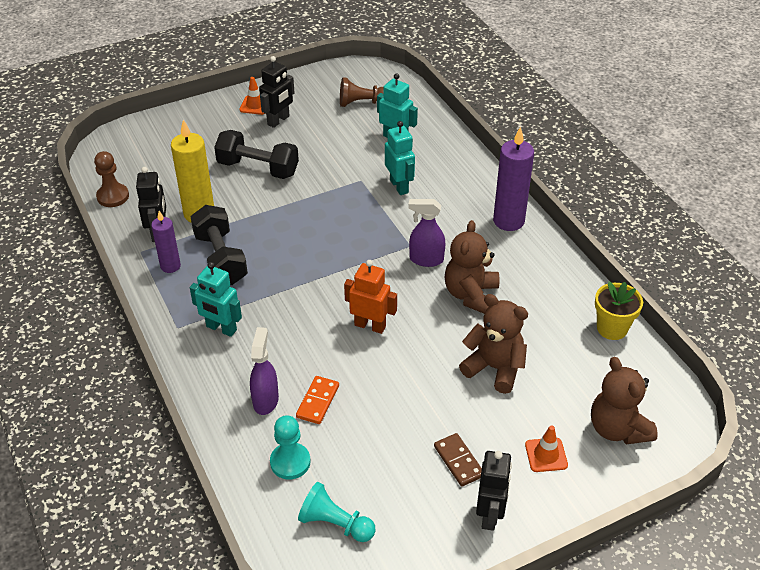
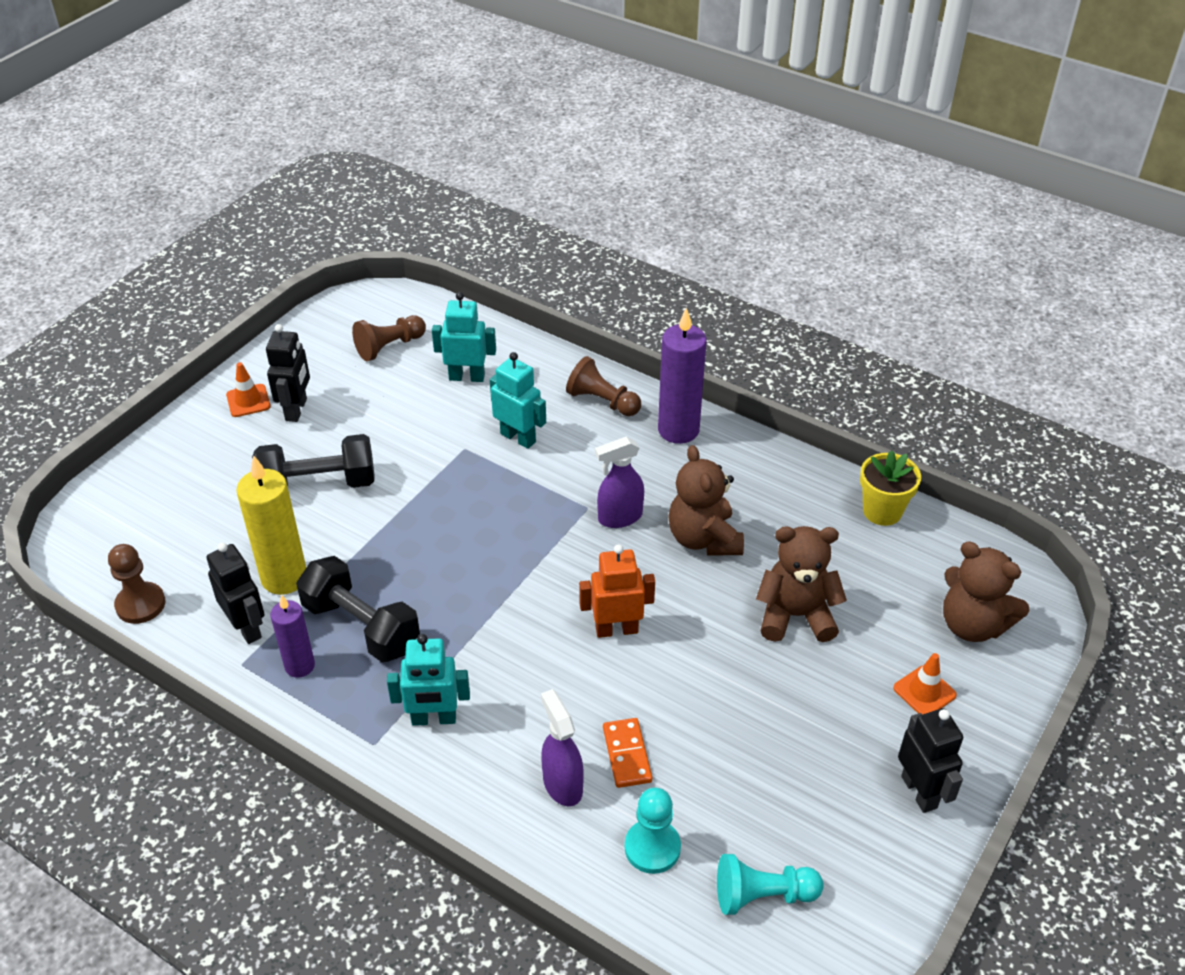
camera: 30 degrees left, 0 degrees up
(458, 461) = (840, 746): brown domino -> none
(471, 184) = (602, 401): none -> brown pawn

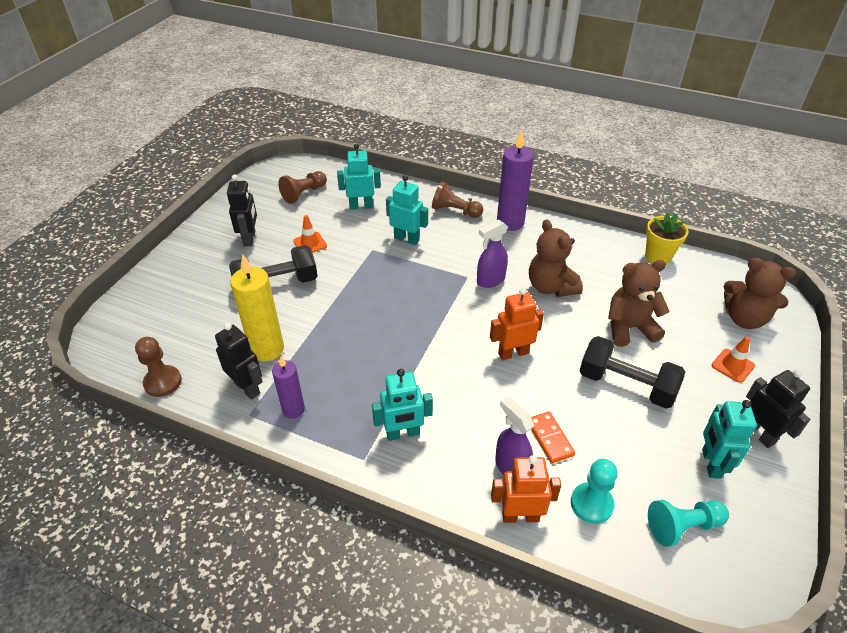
camera: 10 degrees left, 0 degrees up
(248, 401) = (214, 237): orange traffic cone -> orange traffic cone (310, 243)
(361, 626) = (332, 375): black dumbbell -> black dumbbell (626, 385)
(553, 848) = (520, 516): none -> orange robot
(834, 821) = (710, 463): none -> turquoise robot

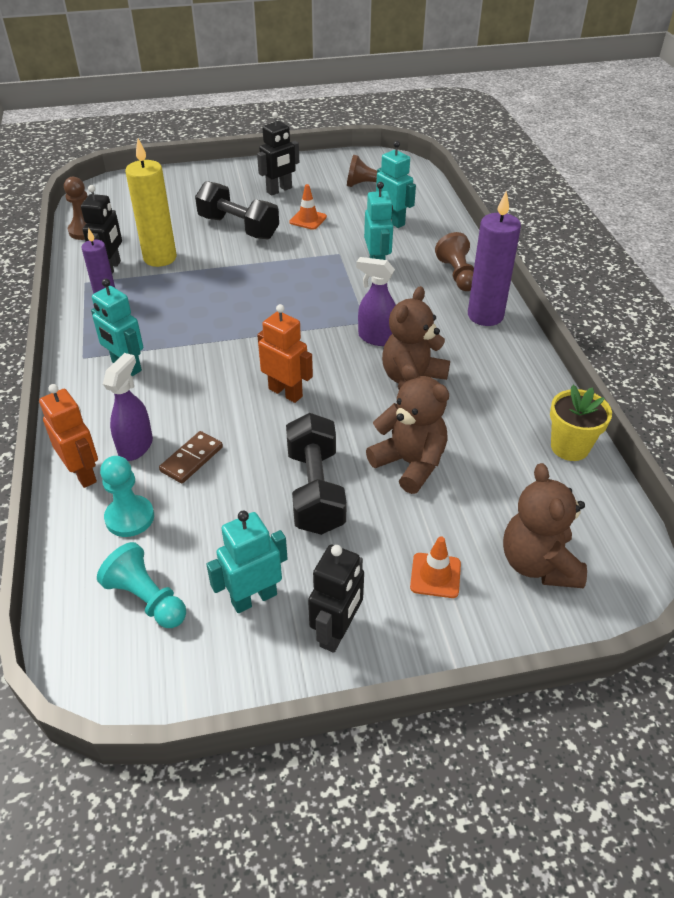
camera: 55 degrees right, 0 degrees up
(549, 438) = (191, 459): orange domino -> brown domino

